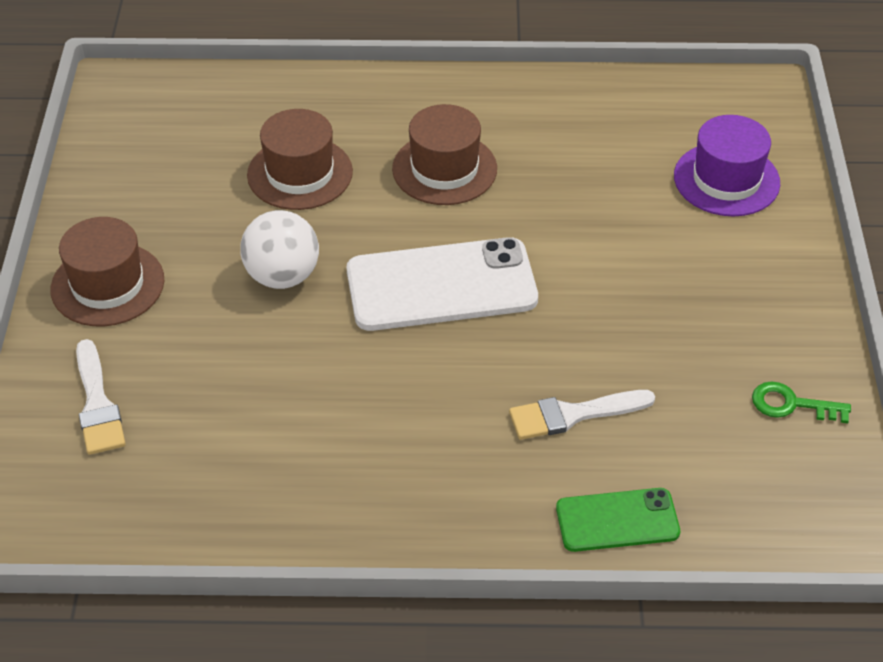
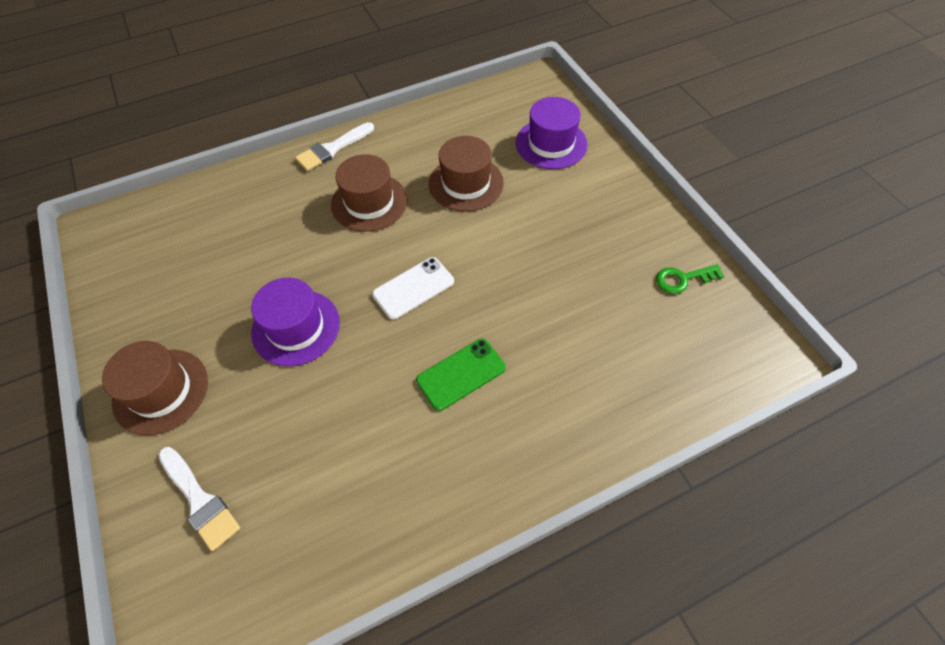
camera: 25 degrees left, 10 degrees up
(282, 276) = (296, 327): white ball -> purple hat
(300, 173) = (269, 243): brown hat -> brown hat (466, 183)
(441, 285) = (413, 288): white phone -> white phone, size x0.56
(573, 414) = (555, 347): white brush -> white brush (332, 149)
(617, 520) = (631, 415): green phone -> green phone (461, 374)

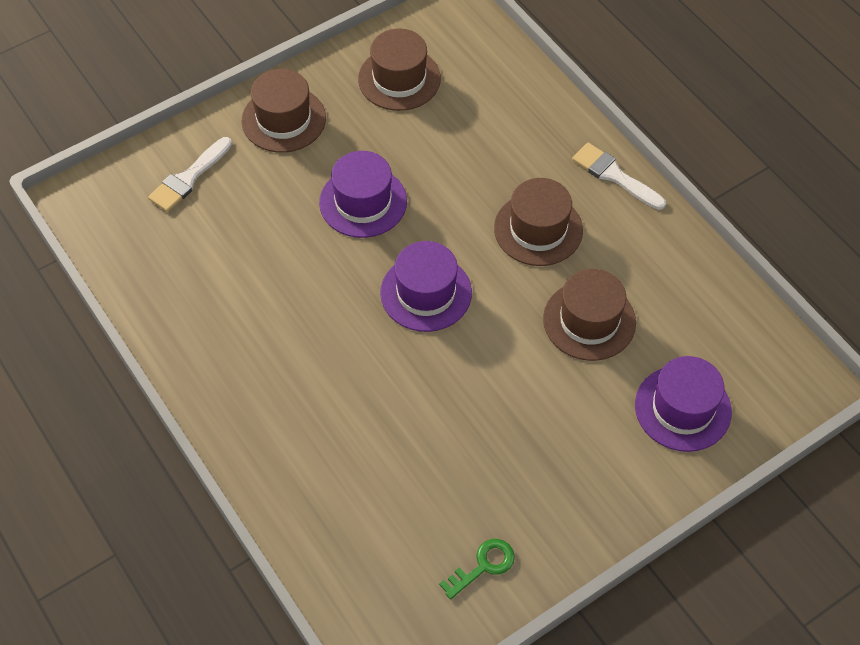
camera: 80 degrees right, 0 degrees up
(159, 282) = (399, 79): none -> brown hat
(413, 288) = (426, 292): white phone -> purple hat
(461, 374) = (328, 351): green phone -> none
(683, 279) = (483, 566): green key -> green key turned 75 degrees clockwise

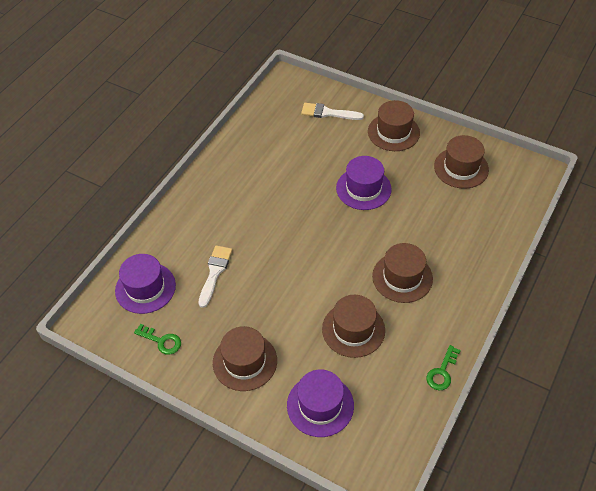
camera: 65 degrees right, 5 degrees down
(426, 292) = (322, 242): purple hat -> purple hat (145, 288)
(573, 470) = (245, 361): none -> brown hat
(614, 175) = (471, 301): white brush -> white brush (215, 272)
(698, 256) = (442, 372): none -> green key

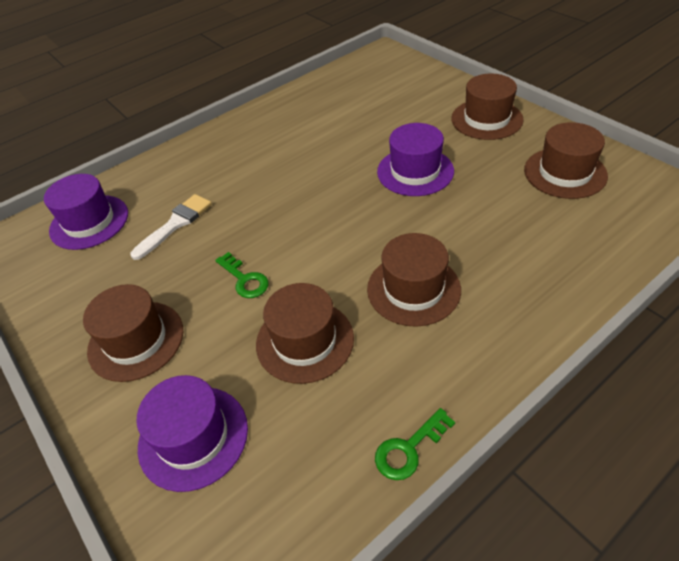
camera: 25 degrees right, 5 degrees down
(161, 341) = (60, 285): green key -> green key (245, 279)
(328, 113) = (413, 89): white brush -> none

